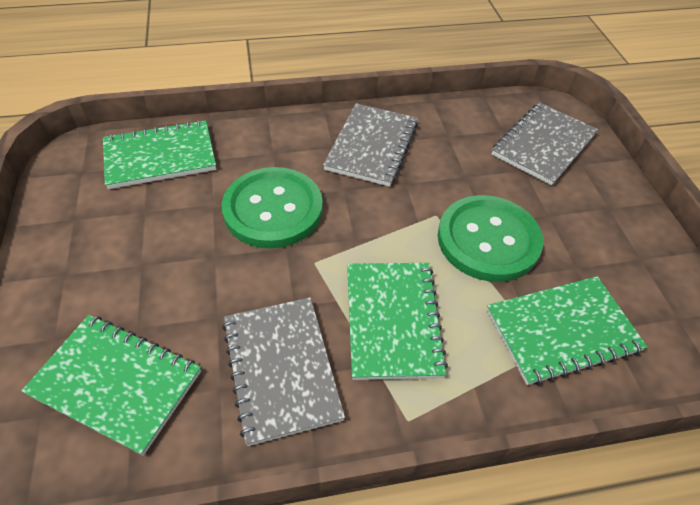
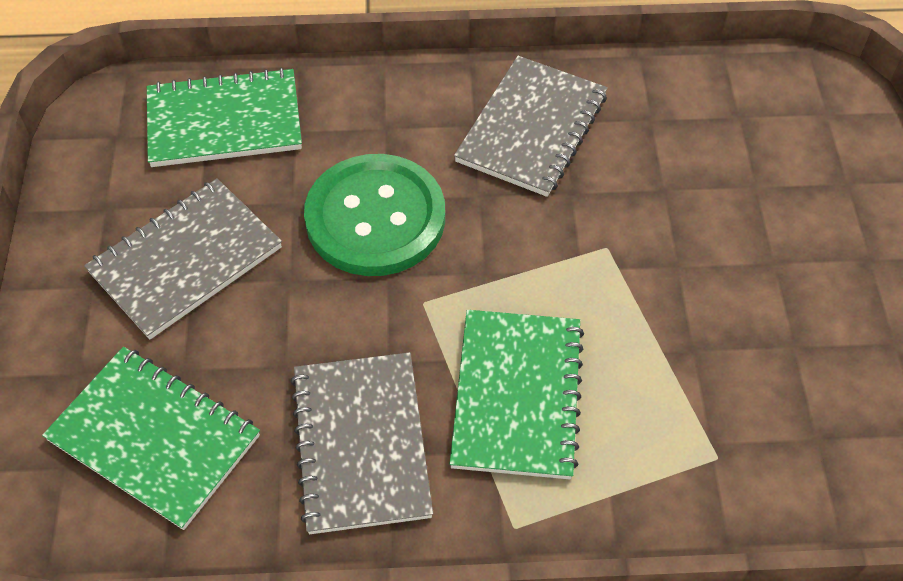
camera: 10 degrees right, 5 degrees up
(488, 240) = (674, 292): green button -> none
(543, 145) = (796, 147): grey notebook -> grey notebook (186, 260)
(562, 330) = (748, 434): green notebook -> none

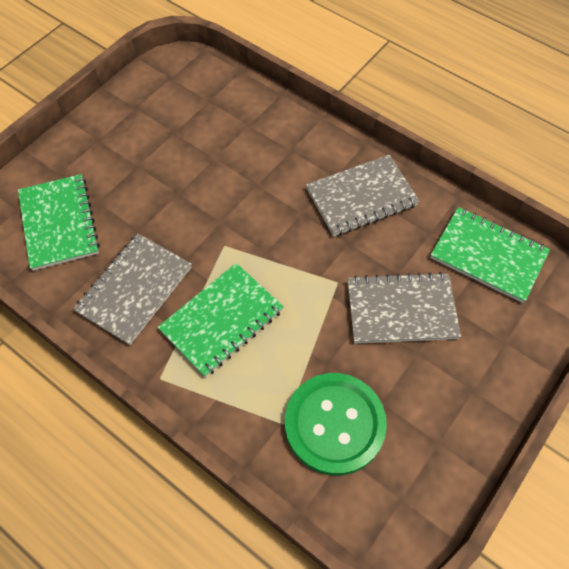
camera: 40 degrees right, 5 degrees up
(186, 260) = (144, 154): grey notebook -> grey notebook (401, 310)
(224, 121) = (222, 100): green notebook -> green notebook (488, 256)
(375, 218) = (243, 190): green button -> green button (334, 424)

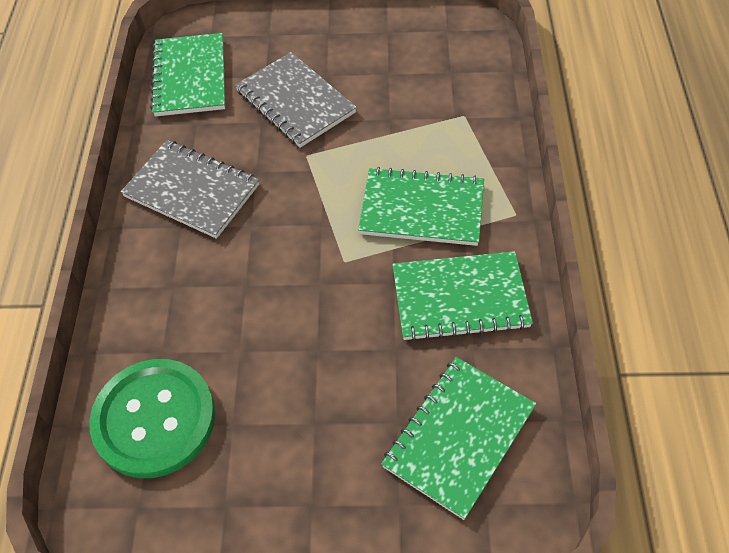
camera: 125 degrees left, 5 degrees down
(135, 289) = (460, 298): grey notebook -> green notebook
(334, 424) = (433, 88): green button -> green button (154, 419)

